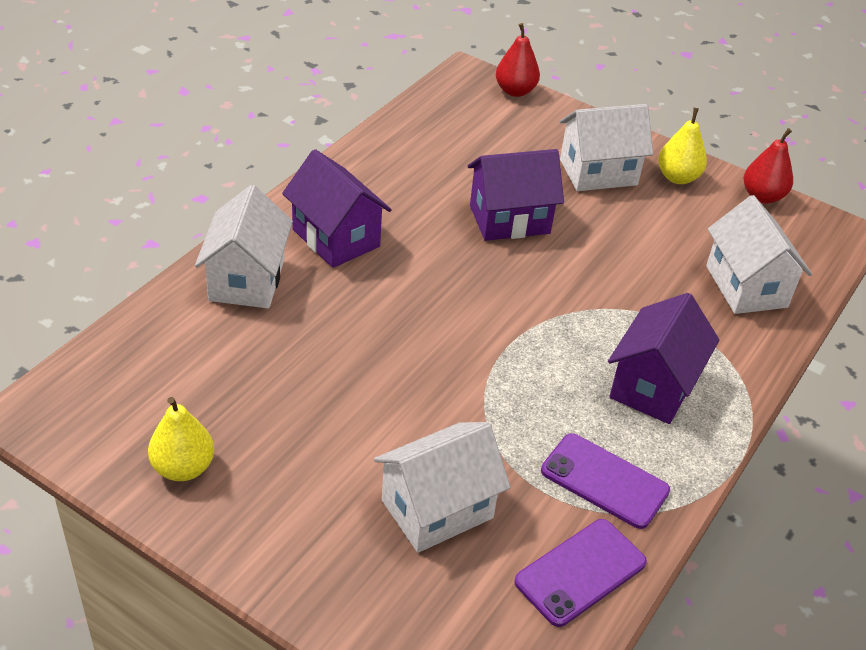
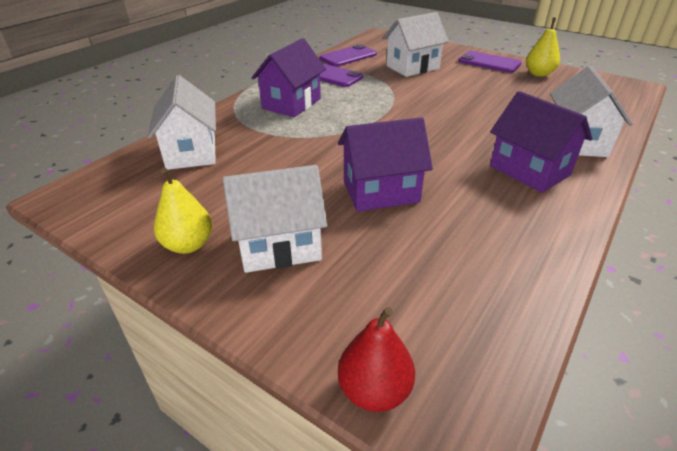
camera: 175 degrees left, 5 degrees down
(263, 525) = (489, 62): none -> purple phone
(762, 196) = (107, 227): red pear -> none

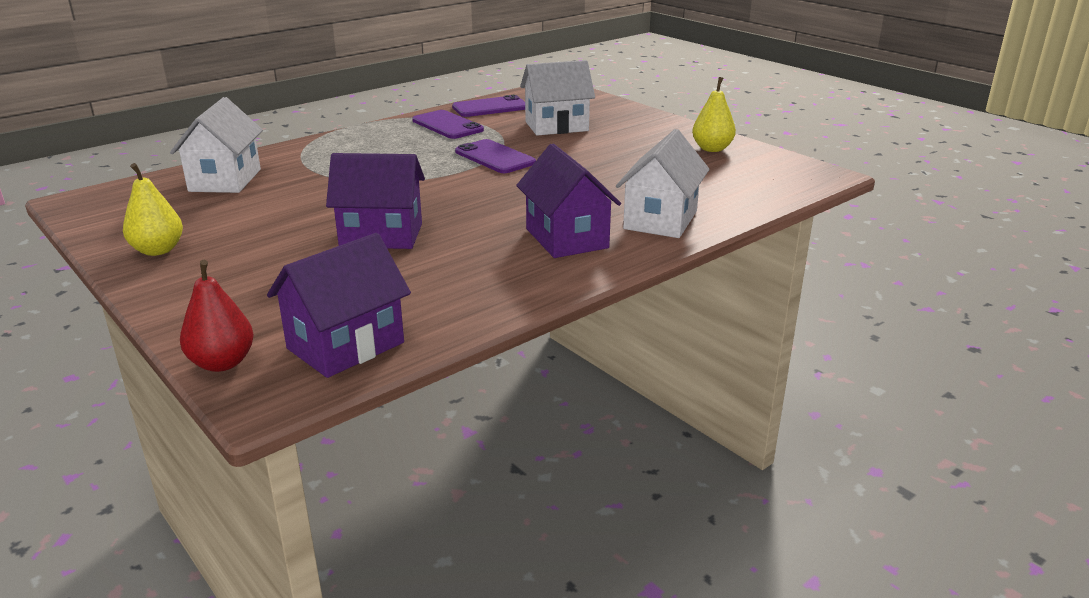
camera: 15 degrees right, 10 degrees down
(279, 246) = (238, 262): white house -> none
(291, 104) = (372, 149): purple house -> purple house (345, 345)
(489, 62) = (662, 130): purple phone -> purple phone (495, 157)

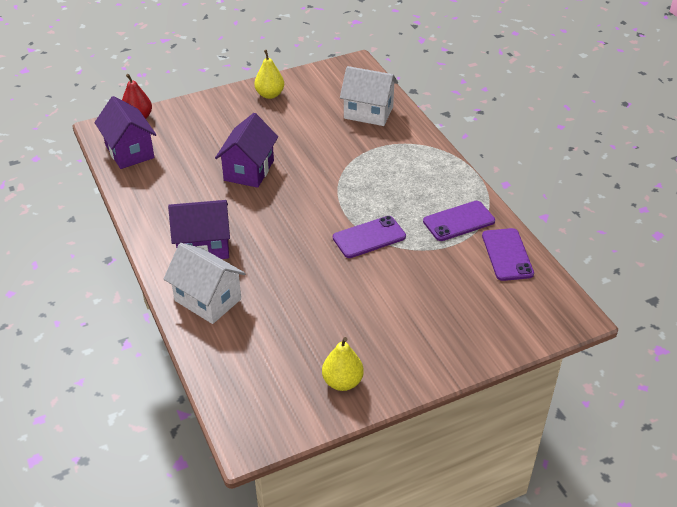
camera: 105 degrees right, 15 degrees up
(556, 126) = (438, 288): white house -> none

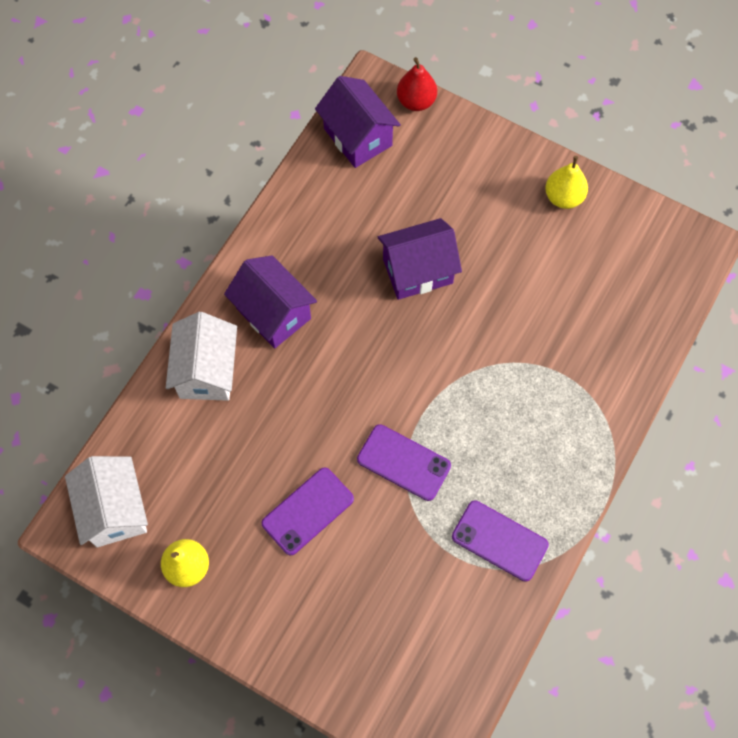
camera: 55 degrees right, 25 degrees up
(129, 151) = (357, 137): purple house -> purple house turned 60 degrees counterclockwise
(368, 113) = (617, 323): white house -> white house (115, 510)
(507, 254) = (482, 625): purple phone -> purple phone (308, 511)

